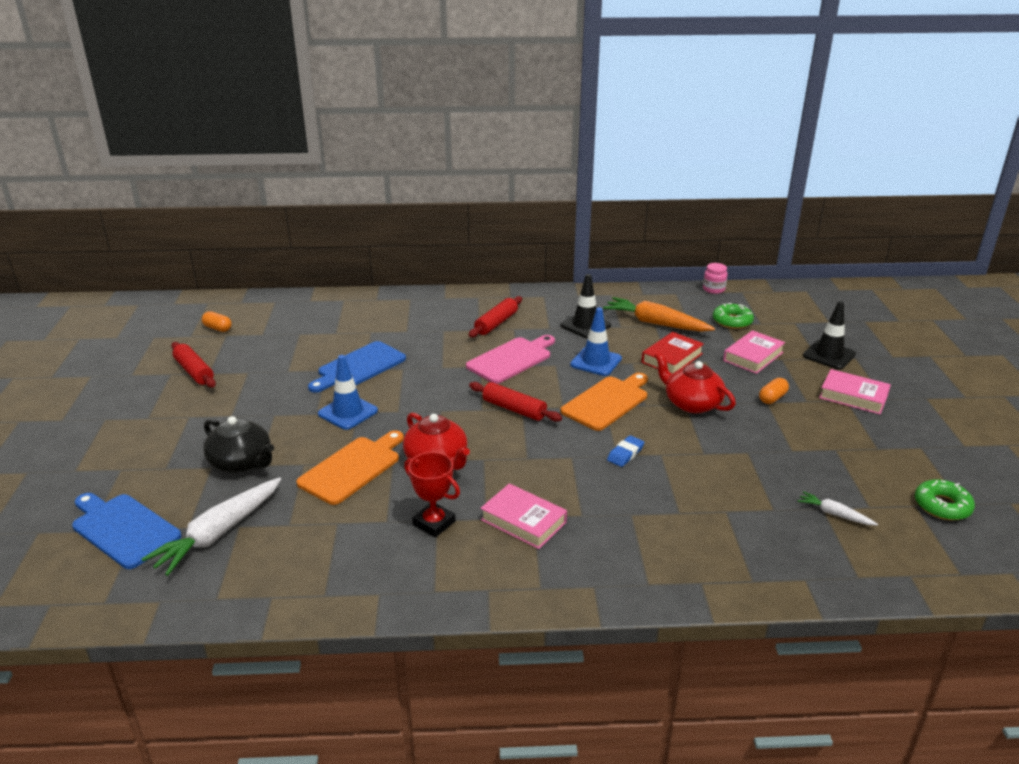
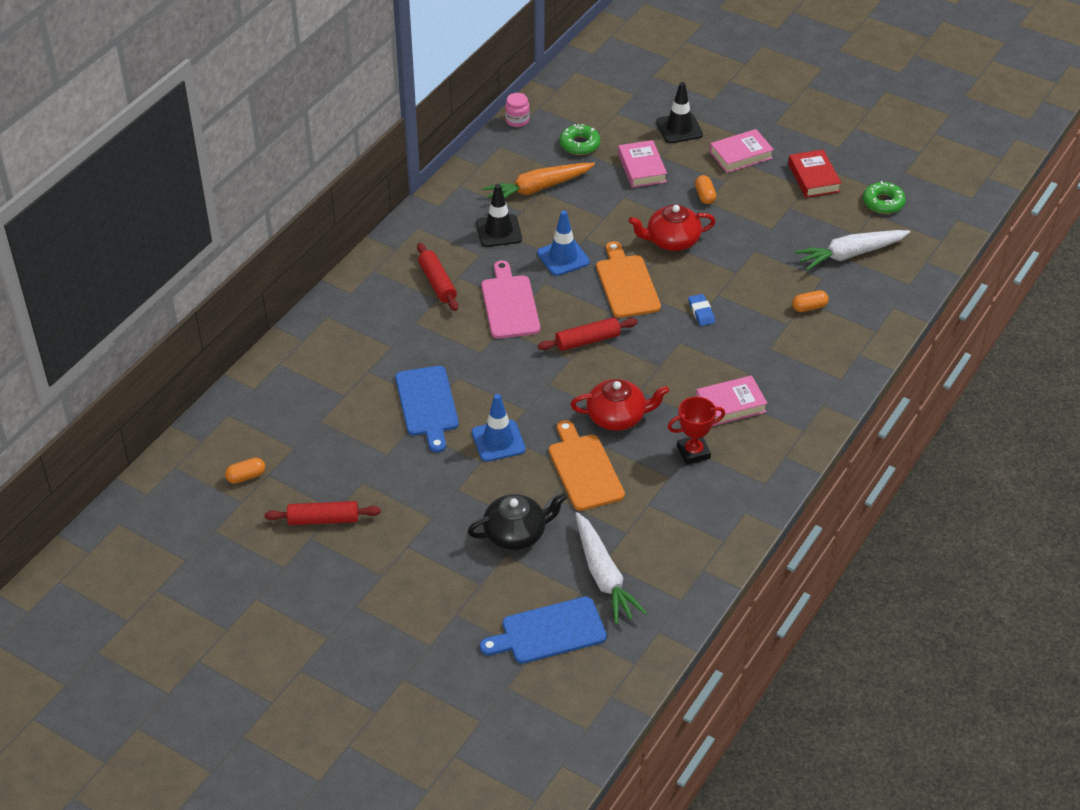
camera: 55 degrees left, 15 degrees up
(672, 358) = (600, 212): red book -> red book (813, 178)
(721, 517) = (809, 307): none -> orange capsule
(834, 514) = (850, 254): white carrot -> white carrot, size x2.02

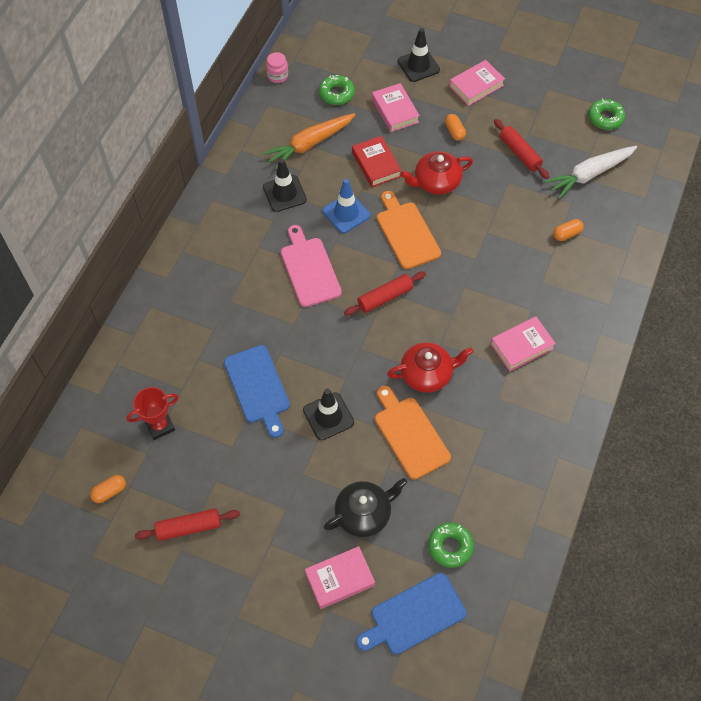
camera: 10 degrees left, 15 degrees up
(437, 283) = (241, 256): red rolling pin -> red rolling pin (519, 153)
(475, 588) = (340, 579): none -> pink book
(498, 441) = (328, 416): blue traffic cone -> black traffic cone
(604, 576) = (450, 546): white carrot -> green donut
(693, 452) = (500, 401): red trophy -> red trophy (160, 426)
(701, 312) = (476, 253): blue eraser -> none
(813, 178) = (542, 100): red book -> red book (376, 164)

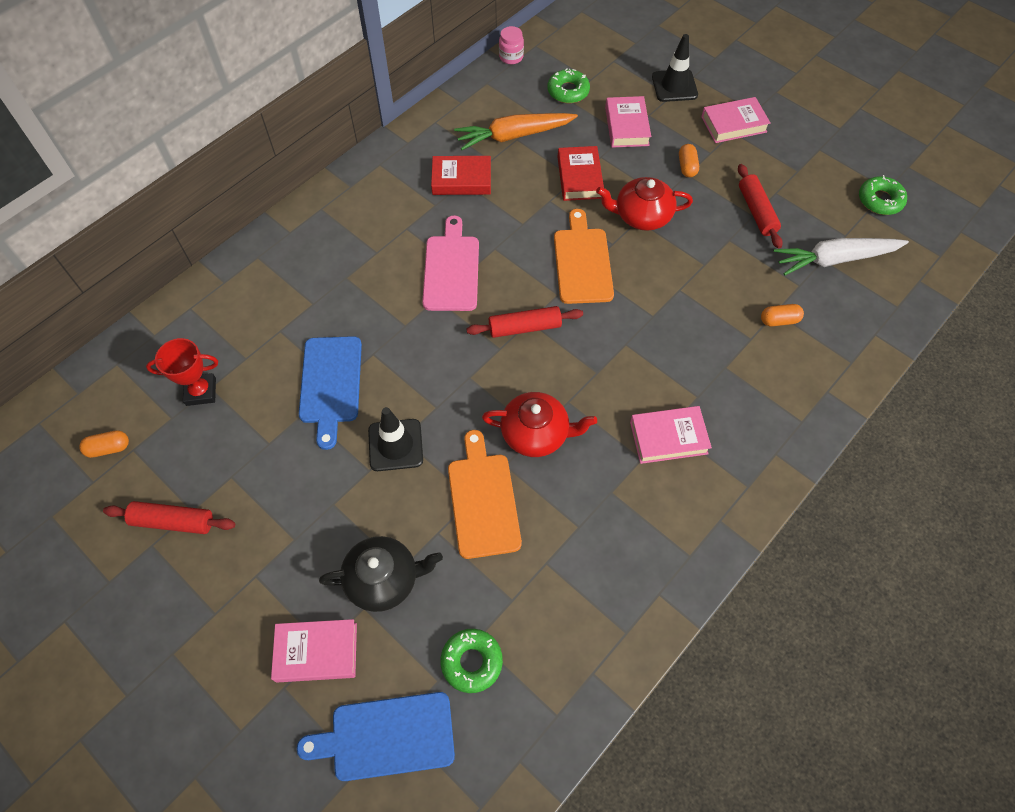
camera: 20 degrees right, 0 degrees up
(284, 193) = (461, 180): black traffic cone -> red book
(346, 213) = (521, 220): blue traffic cone -> none

